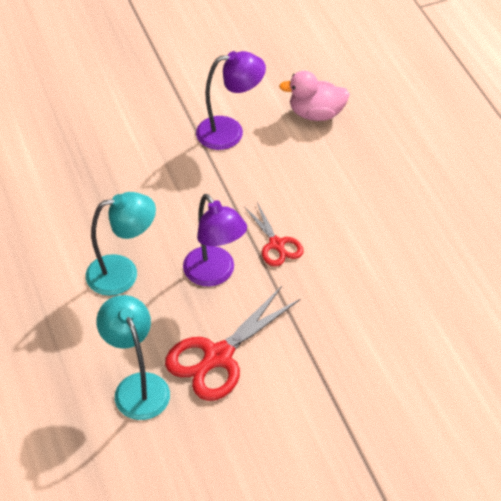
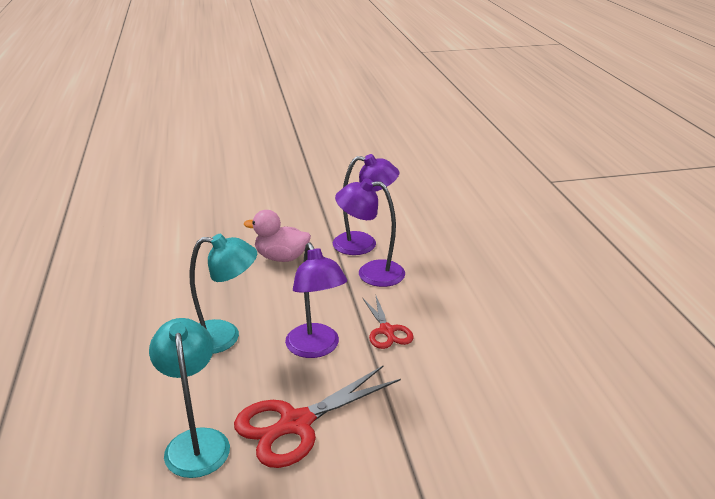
camera: 10 degrees right, 20 degrees down
(246, 172) = (371, 273): none -> purple lamp
(316, 113) = (447, 239): pink duck -> pink duck (281, 258)

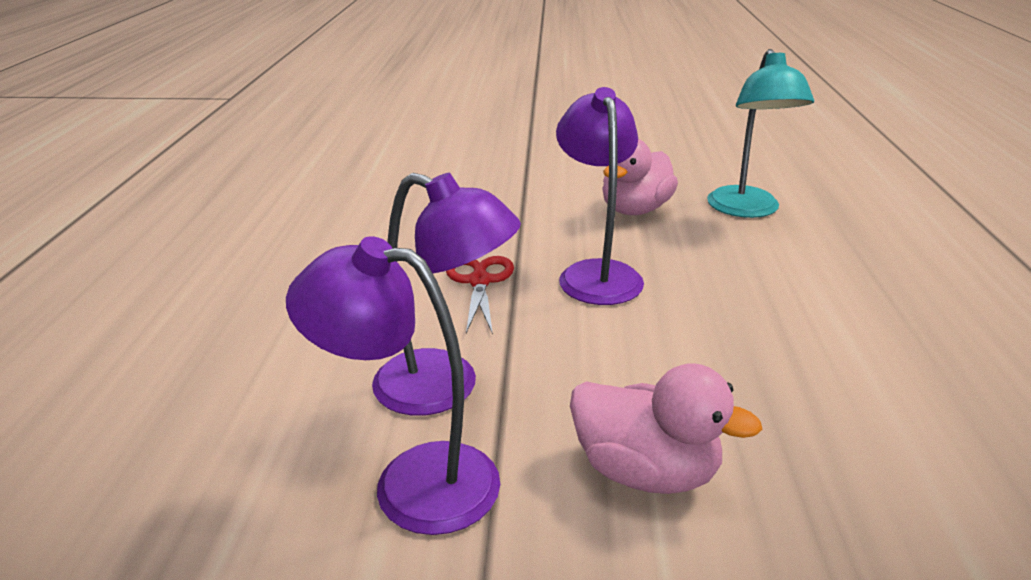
camera: 165 degrees left, 0 degrees up
(224, 337) = (745, 307): turquoise lamp -> none
(295, 424) = (635, 210): red scissors -> pink duck

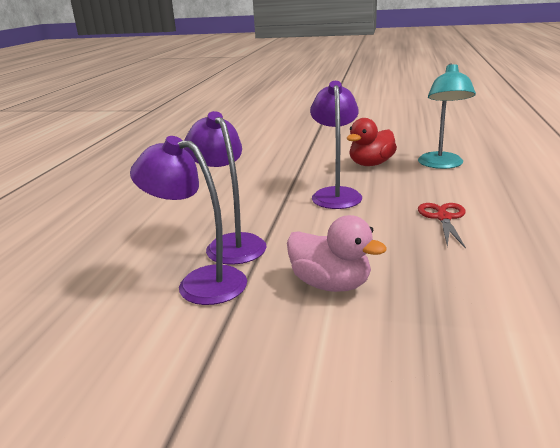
camera: 10 degrees right, 5 degrees down
(445, 388) = (230, 243): purple lamp -> purple lamp turned 150 degrees counterclockwise
(479, 281) = (266, 196): red scissors -> red scissors (443, 217)
(635, 210) = (371, 164): pink duck -> red duck

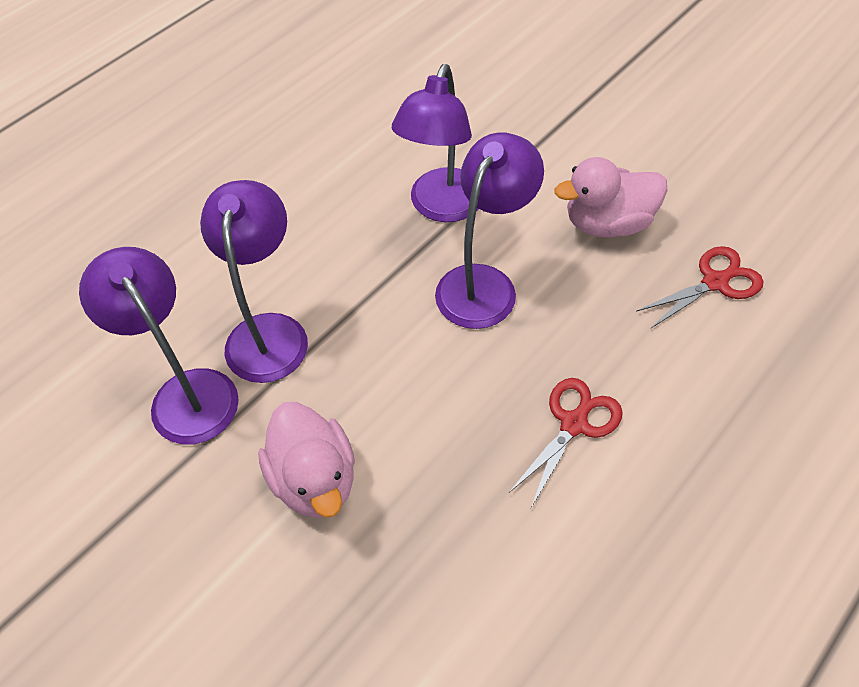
camera: 30 degrees right, 30 degrees up
(282, 181) = (442, 207): none -> purple lamp
(371, 164) = (607, 223): red duck -> pink duck
(441, 165) = (715, 282): turquoise lamp -> red scissors

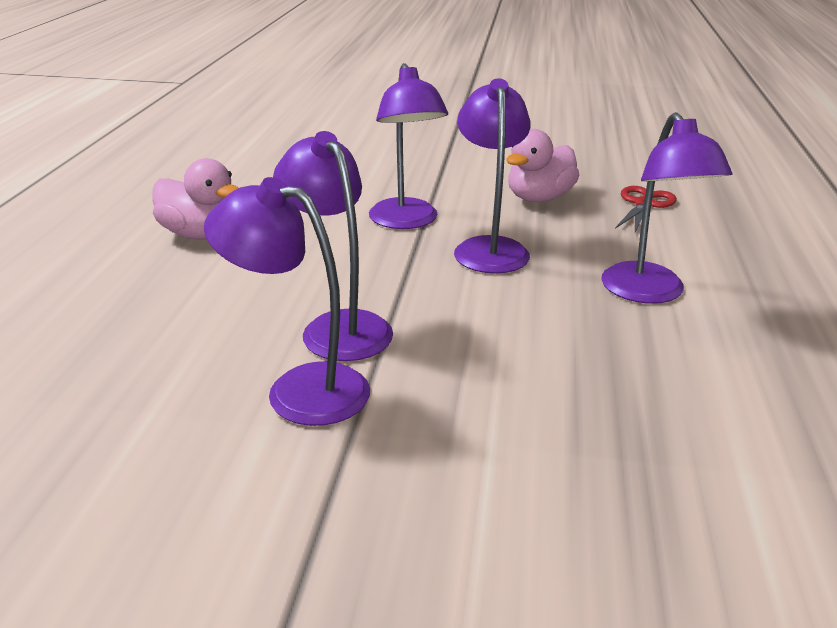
camera: 35 degrees left, 25 degrees down
(314, 479) = (492, 396): pink duck -> pink duck (200, 234)
(574, 423) = (649, 293): red scissors -> purple lamp

